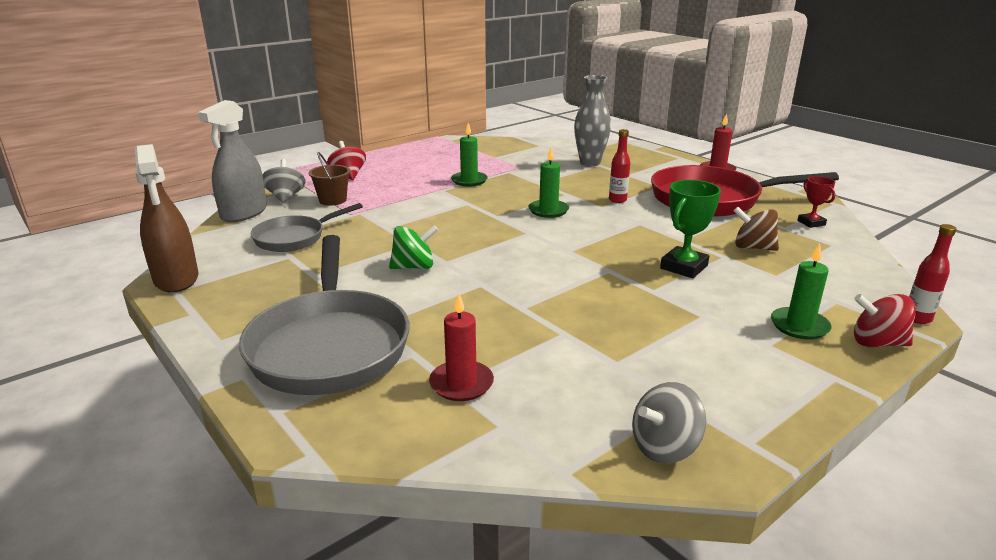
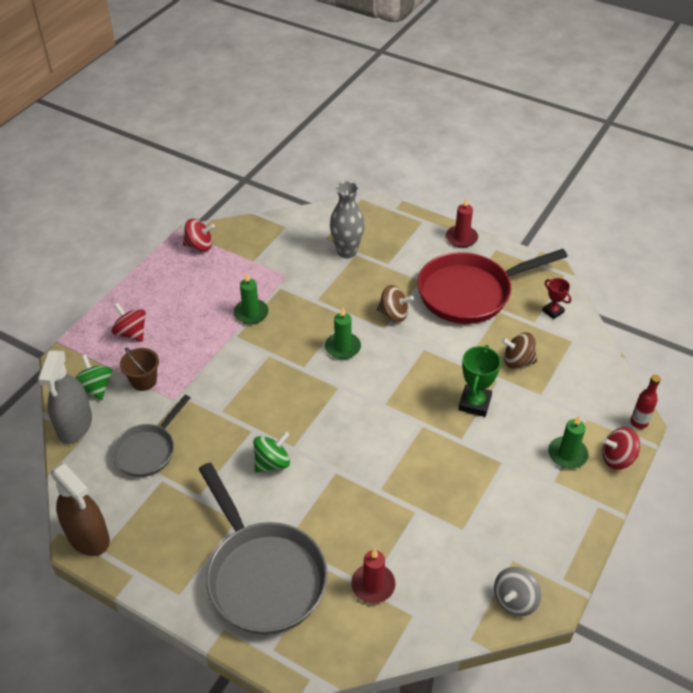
camera: 20 degrees left, 20 degrees up
(285, 197) = (95, 388): grey spinning top -> green spinning top
(451, 145) = (199, 246): none -> red spinning top
(617, 200) = (393, 314): red bottle -> brown spinning top

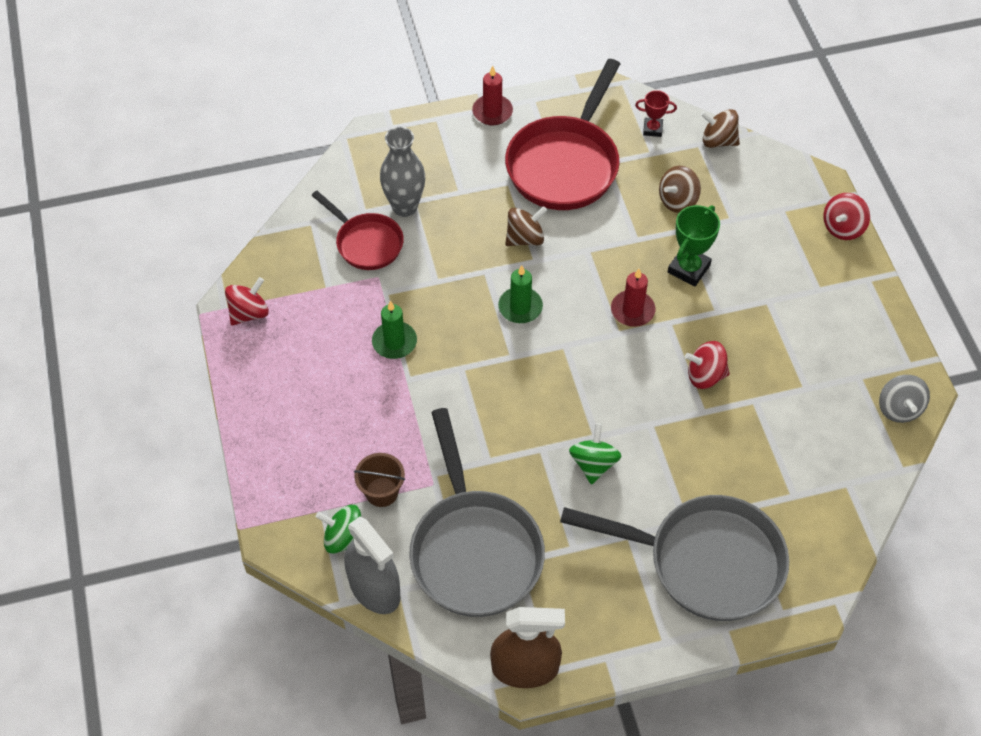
camera: 45 degrees left, 10 degrees up
(131, 333) = (304, 457): red spinning top -> red spinning top (705, 375)
(148, 450) = (474, 550): grey pan -> grey pan, size x1.75
(302, 255) = (366, 243): none -> red pan
(373, 585) = (792, 490): red candle -> red candle (632, 310)
(474, 403) = (688, 269): green trophy -> green trophy turned 60 degrees clockwise
(567, 454) = (805, 255): green candle -> none
(590, 347) = (718, 141): none -> brown spinning top
(639, 422) = (824, 182): red bottle -> none

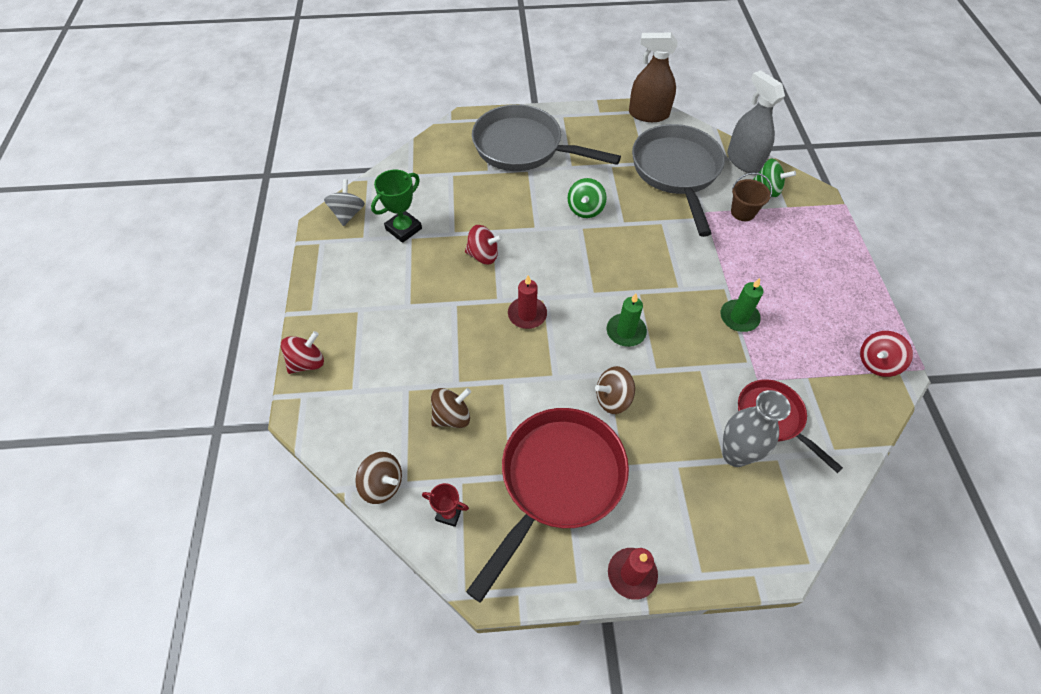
camera: 170 degrees left, 0 degrees up
(688, 269) = (466, 344): green trophy -> green trophy (404, 229)

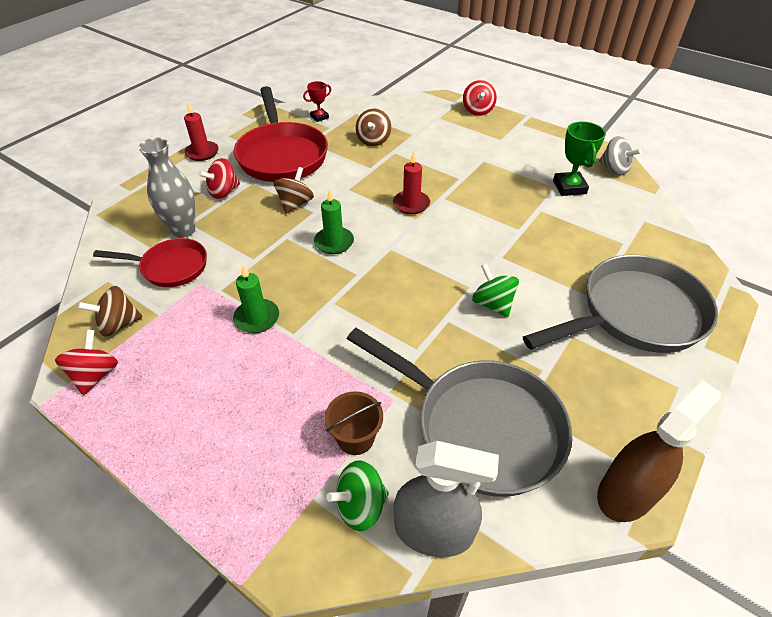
camera: 130 degrees right, 10 degrees down
(382, 484) = (364, 106): brown spinning top -> brown spinning top (118, 324)
(483, 255) = (496, 212): red spinning top -> red spinning top (224, 192)

